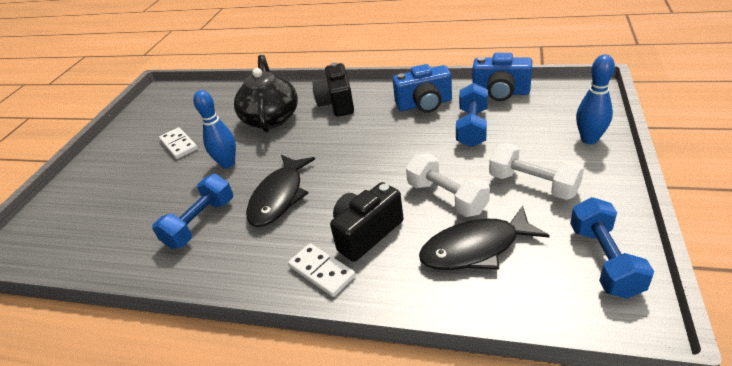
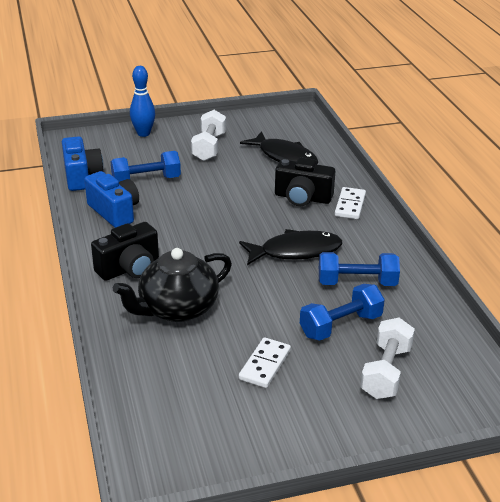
camera: 125 degrees left, 5 degrees down
(228, 163) = (273, 305): blue bowling pin -> none
(446, 197) = (243, 175): white dumbbell -> white dumbbell (386, 372)
(604, 260) = (264, 121): blue dumbbell -> blue dumbbell (340, 326)

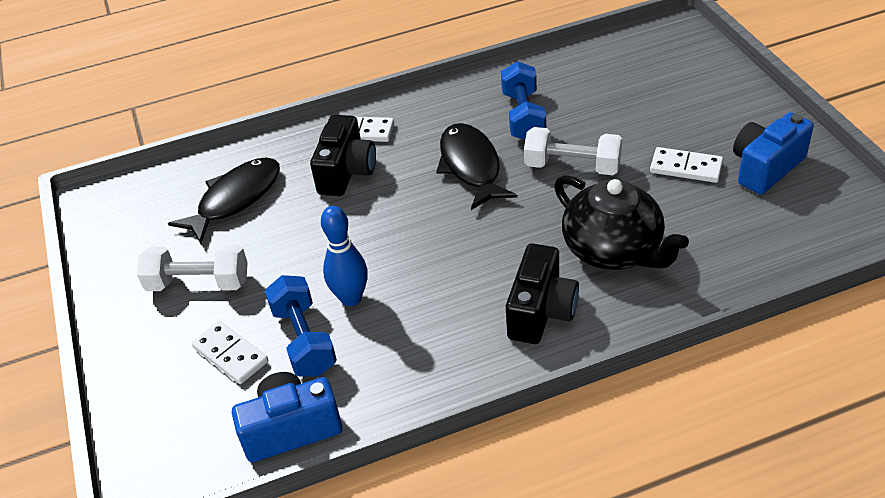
camera: 90 degrees left, 10 degrees up
(114, 212) = (400, 359): blue camera -> blue camera (766, 168)
(129, 268) = (541, 311): black camera -> black camera turned 60 degrees clockwise
(143, 133) = (141, 375): blue bowling pin -> blue bowling pin (351, 298)
(146, 158) = (231, 354): none -> white domino
(340, 326) = (602, 122): blue dumbbell -> none
(386, 372) = (663, 90): white dumbbell -> white dumbbell (572, 166)

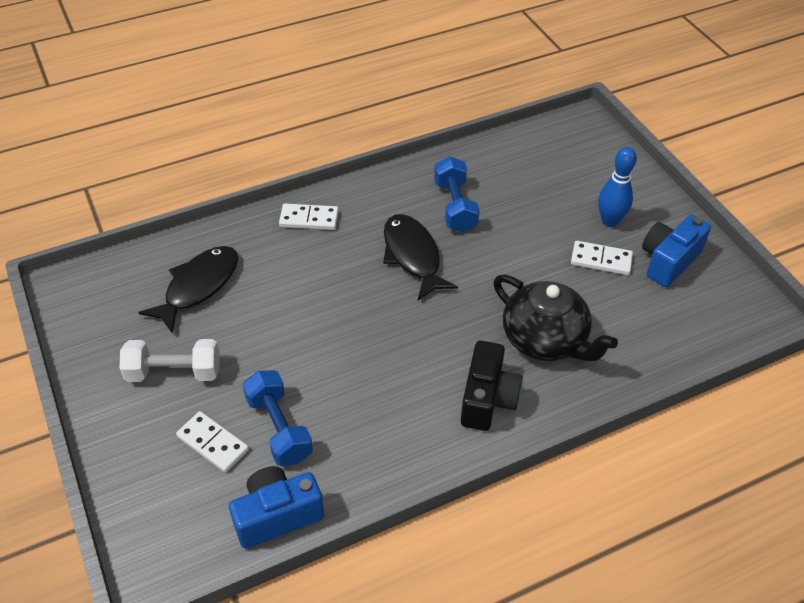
camera: 10 degrees left, 5 degrees up
(346, 172) = (299, 260): black camera -> none
(351, 298) = (317, 387): blue bowling pin -> blue bowling pin (609, 221)
(572, 166) = (503, 257): white dumbbell -> none

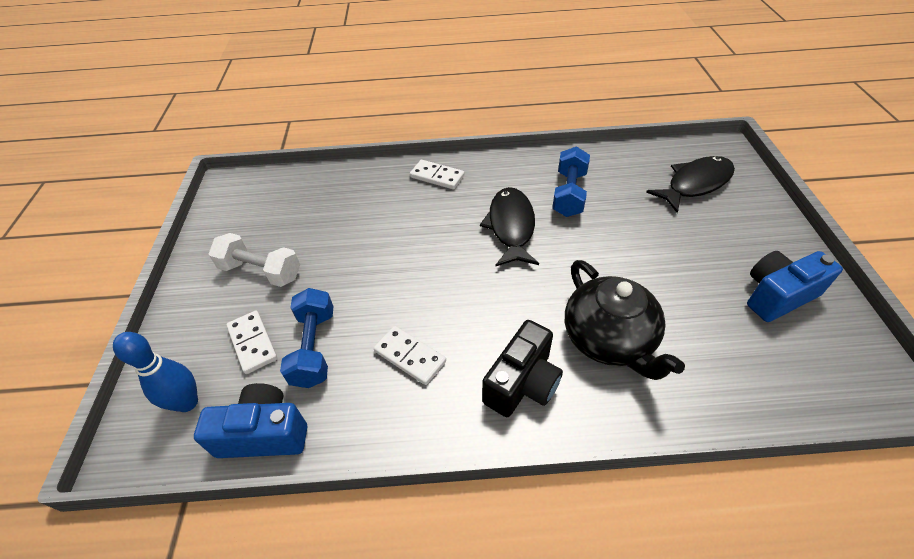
camera: 25 degrees right, 0 degrees up
(198, 286) = (321, 208): black fish -> black fish (695, 184)
(601, 260) = (699, 275): white domino -> white domino (410, 356)
(609, 221) = (721, 241): blue bowling pin -> blue bowling pin (187, 402)

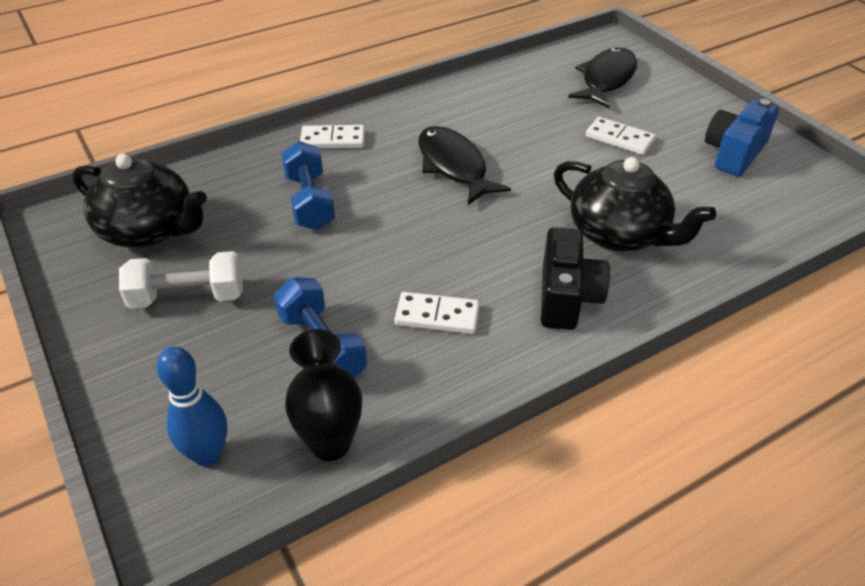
camera: 30 degrees left, 5 degrees down
(253, 343) = (241, 369): white domino -> white domino (620, 138)
(264, 434) = (330, 444): blue camera -> black vase
(274, 211) = (149, 230): none -> black teapot
(569, 194) = (491, 119): blue dumbbell -> blue dumbbell (309, 202)

